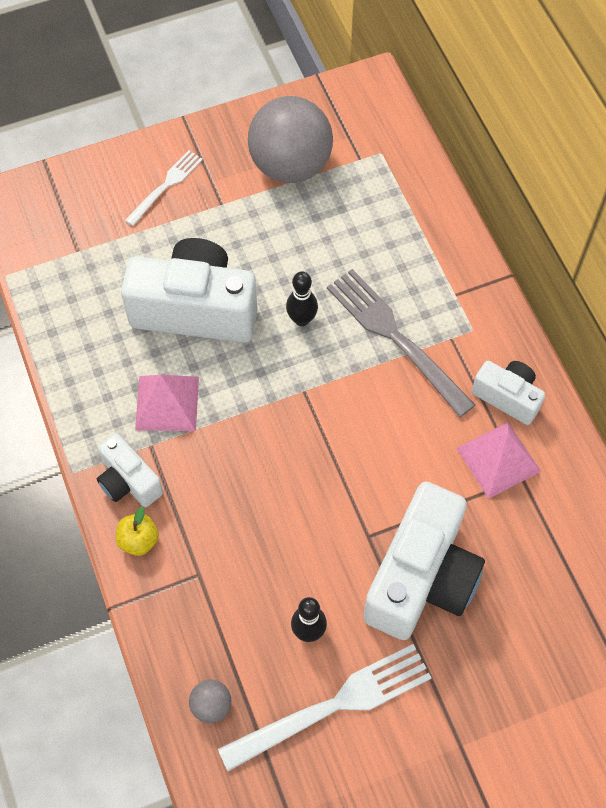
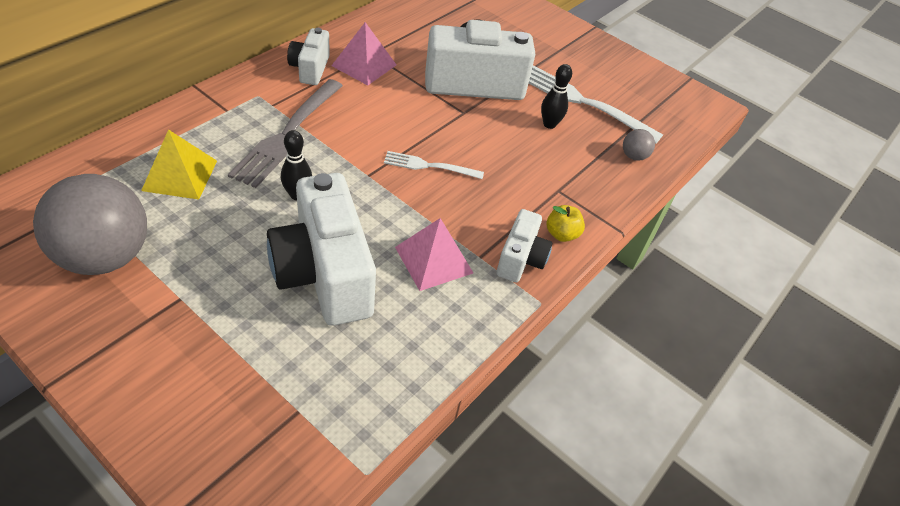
camera: 125 degrees left, 15 degrees down
(166, 185) = (169, 360): white fork -> white fork (429, 166)
(369, 234) = (180, 175): none -> yellow pyramid

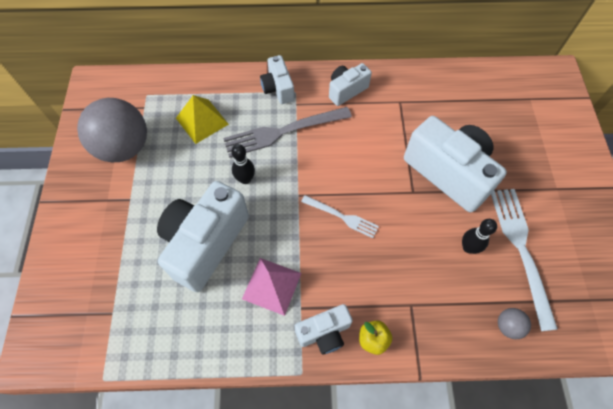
camera: 55 degrees right, 15 degrees up
(235, 102) = (278, 88): none -> white camera
(364, 65) = (384, 109): pink pyramid -> none
(429, 166) = (342, 217): white fork -> white fork turned 150 degrees clockwise

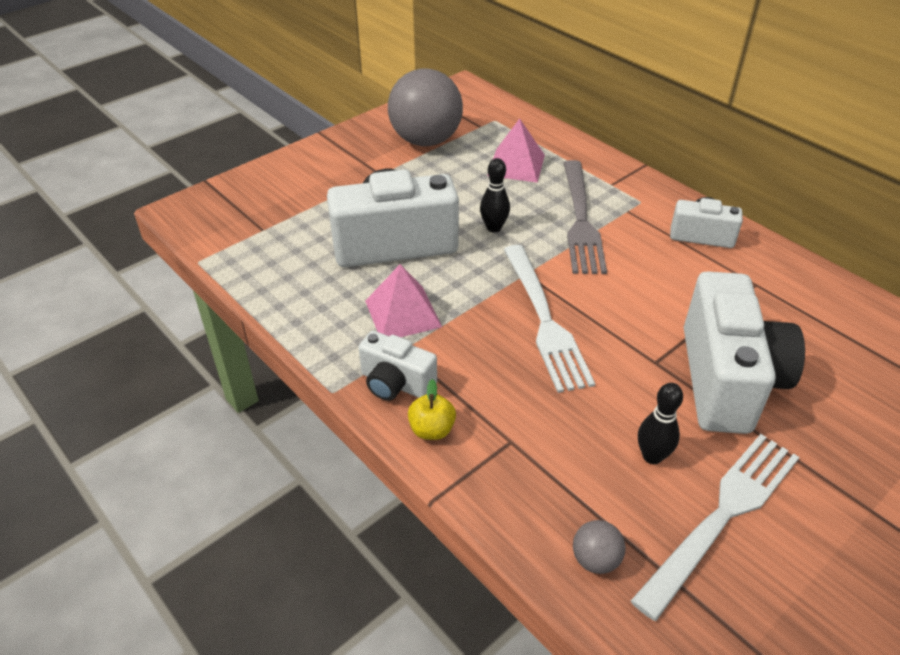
camera: 50 degrees right, 20 degrees down
(202, 121) = (516, 165): yellow pyramid -> pink pyramid
(278, 88) = (625, 188): white camera -> none
(282, 132) = (581, 221): grey fork -> grey fork turned 120 degrees counterclockwise
(342, 217) = (545, 321): white fork -> white fork, size x1.76

